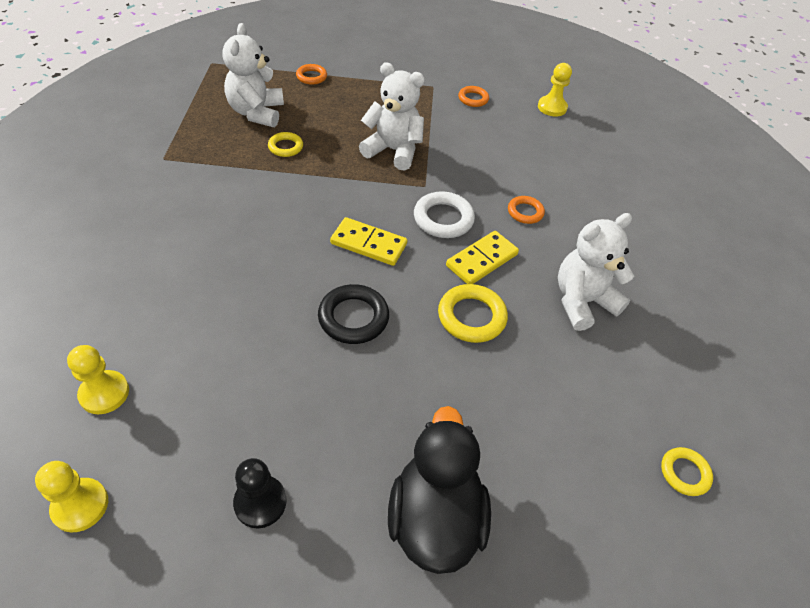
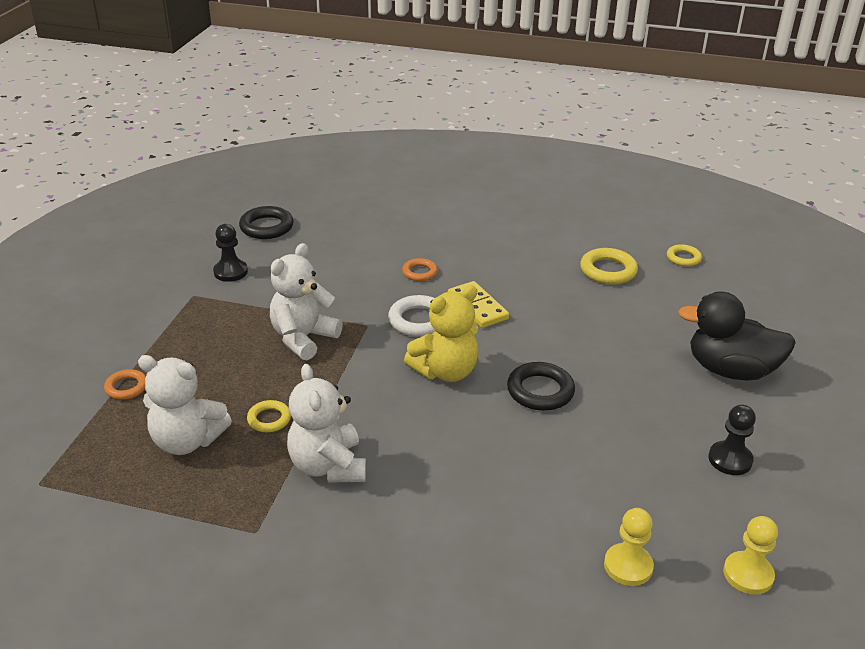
camera: 75 degrees left, 15 degrees down
(369, 244) = (445, 371): yellow domino -> yellow teddy bear
(471, 317) = (543, 323): yellow ring -> yellow ring (608, 270)
(473, 99) = (230, 272): orange ring -> black pawn
(552, 107) = (266, 227): yellow pawn -> black ring
(582, 302) = (531, 265): white teddy bear -> white teddy bear (328, 466)

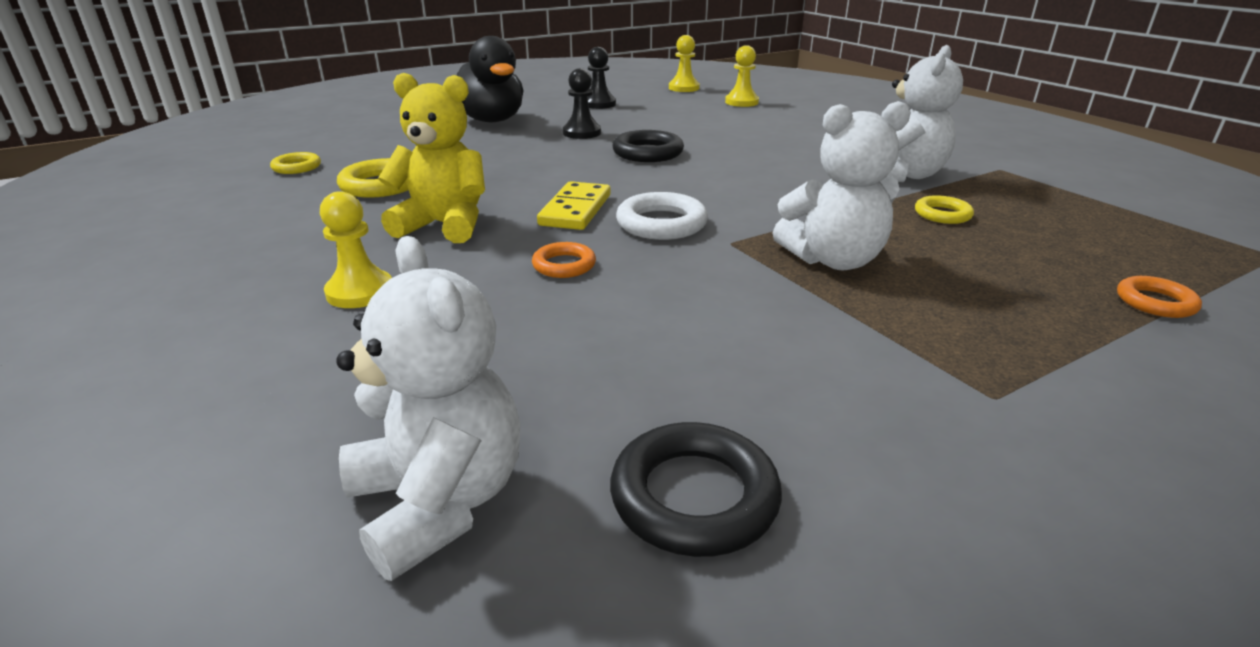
camera: 135 degrees left, 5 degrees down
(187, 441) = (1058, 229): white teddy bear -> white teddy bear (440, 501)
(230, 272) = (881, 411): black pawn -> black pawn (582, 133)
(445, 371) = (706, 185): yellow teddy bear -> yellow teddy bear (444, 225)
(469, 225) = (360, 292): none -> yellow pawn

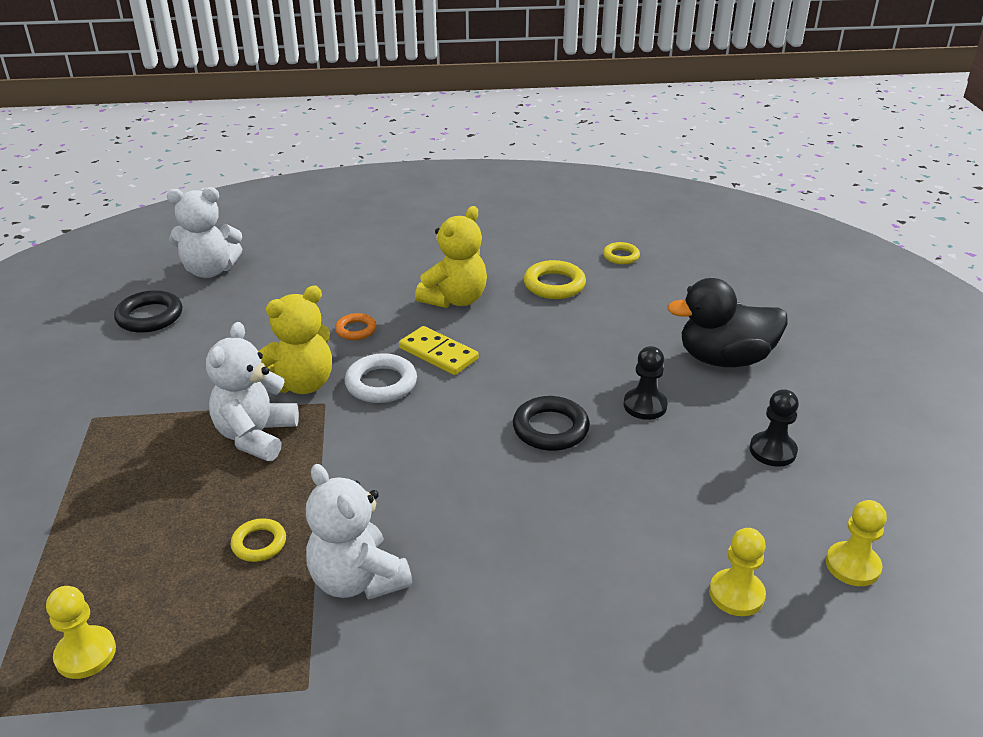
camera: 115 degrees right, 5 degrees up
(360, 292) = (385, 267): yellow pawn -> yellow pawn (85, 654)
(714, 265) = (301, 384): none -> yellow teddy bear
(1155, 302) = (54, 554): orange ring -> none

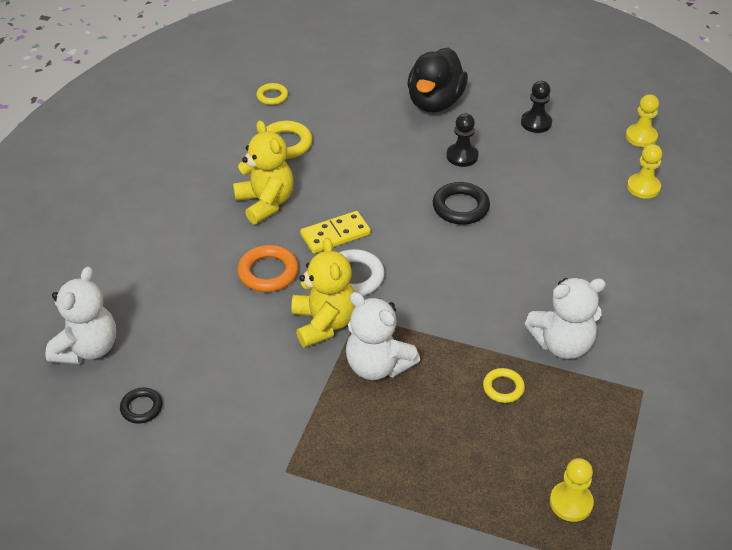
camera: 65 degrees left, 10 degrees up
(150, 316) = (141, 408): black ring -> black ring, size x0.62
(356, 330) = (268, 272): orange ring -> orange ring, size x1.62

